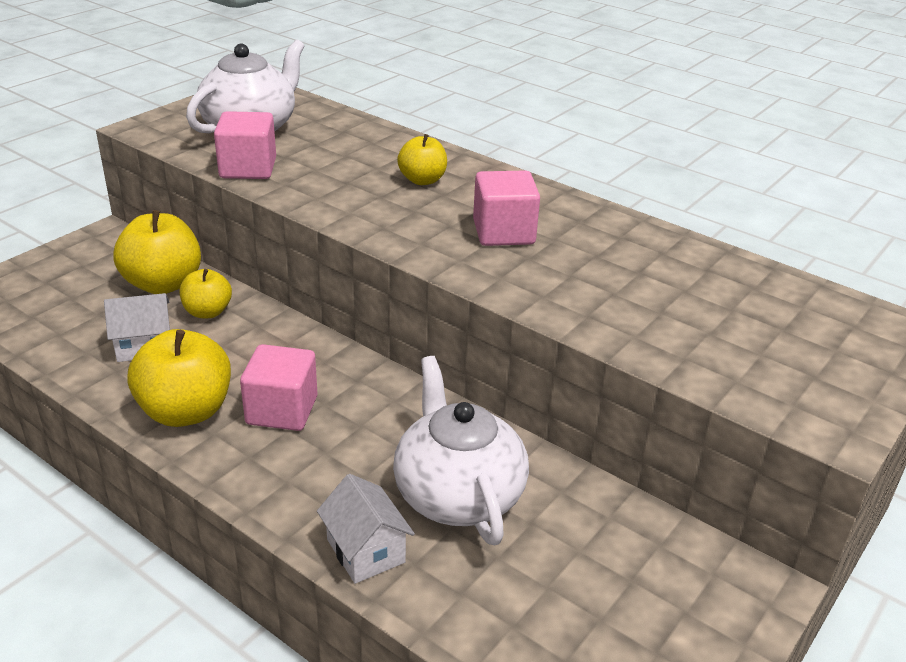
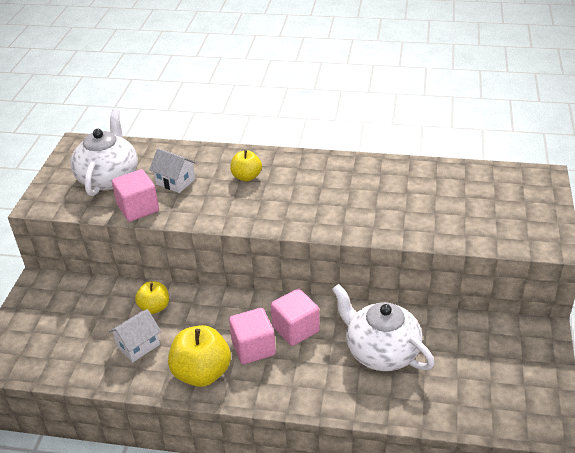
camera: 25 degrees left, 5 degrees up
(163, 284) = (109, 301): yellow apple -> none
(365, 551) = (363, 402): white house -> white house (175, 182)
(503, 232) = (320, 195): pink cube -> pink cube (295, 329)

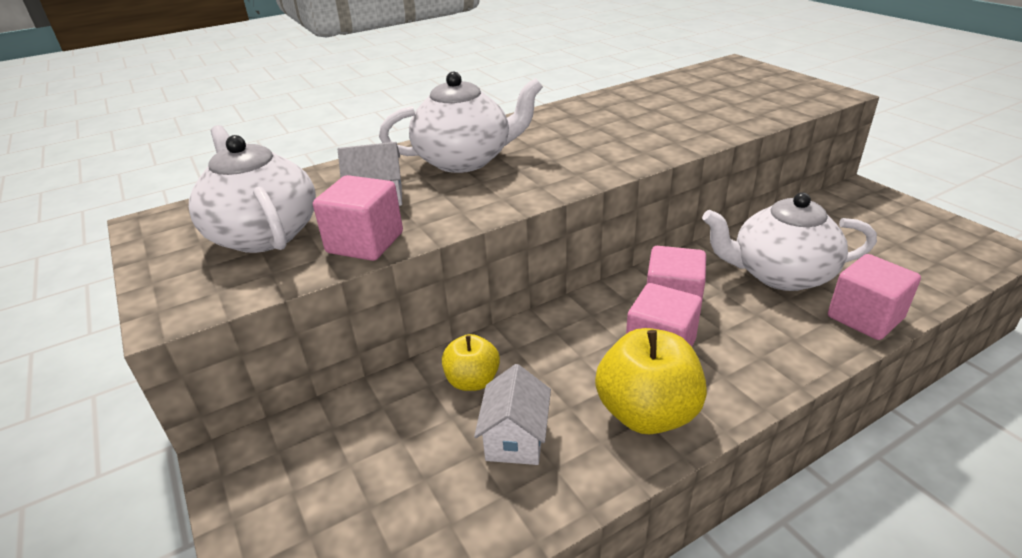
camera: 40 degrees left, 5 degrees down
(246, 177) = (465, 160): yellow apple -> white teapot
(381, 405) = (865, 318): none -> pink cube

